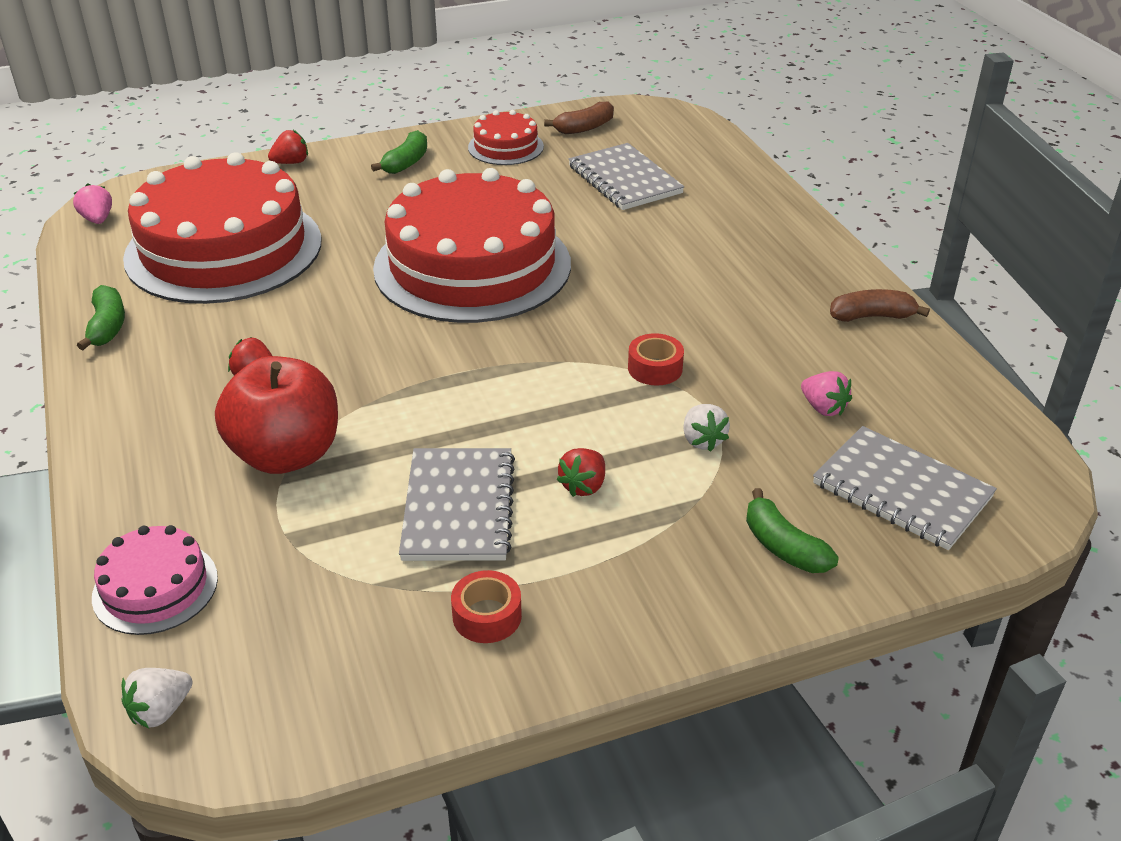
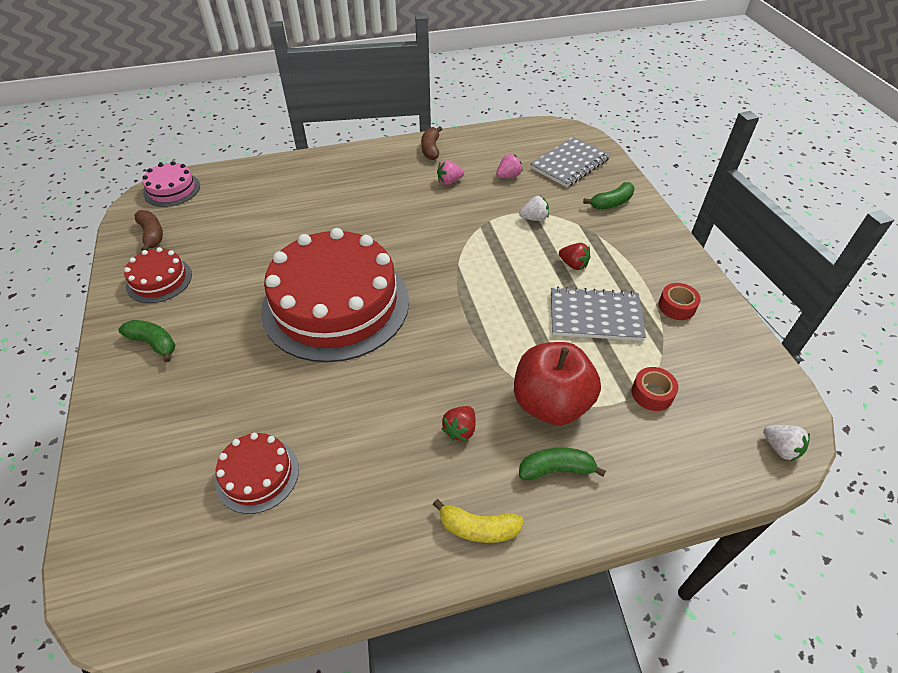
camera: 85 degrees left, 10 degrees up
(98, 219) = (149, 613): pink strawberry -> pink strawberry (449, 181)
(107, 326) = (370, 559): green banana -> green banana (556, 469)
(119, 396) = (478, 528): none -> yellow banana
(155, 587) = (686, 466): pink cake -> pink cake (172, 189)
(224, 249) = (257, 475): red cake -> red cake, size x0.45
(291, 163) = (107, 432): red strawberry -> none
(624, 180) = (244, 221): grey notebook -> none
(655, 368) = (469, 229): red tape -> red tape (652, 393)

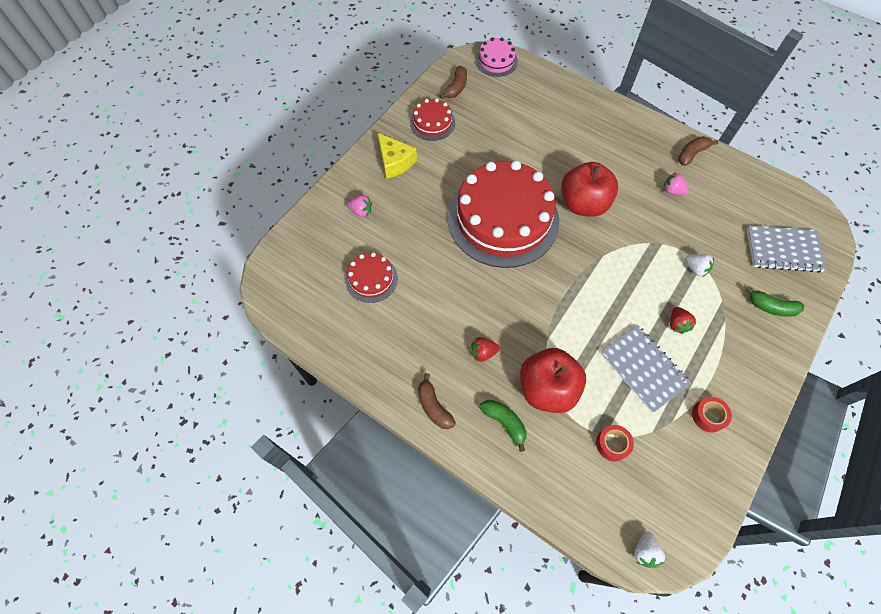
camera: 50 degrees right, 15 degrees up
(153, 343) = (395, 162): green banana -> yellow cheese
(393, 239) = (583, 204): none -> red apple
(478, 528) = (434, 406): yellow banana -> brown banana
(508, 176) = (720, 221): pink strawberry -> pink strawberry (361, 211)

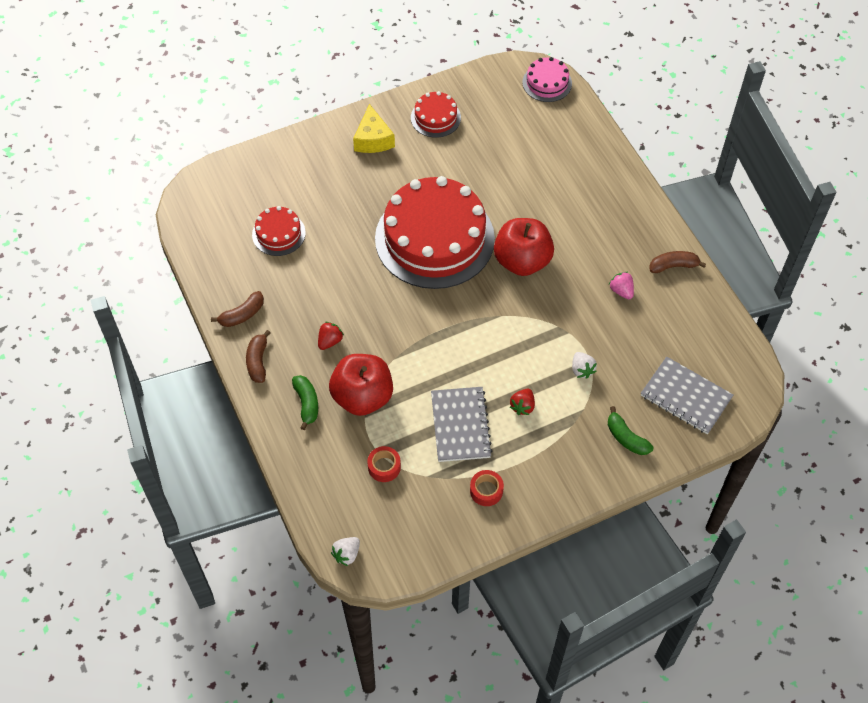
camera: 30 degrees right, 5 degrees down
(361, 211) = (310, 170): pink strawberry -> none
(456, 88) = (485, 93): brown banana -> brown banana (242, 315)
(483, 353) = (330, 341): red strawberry -> red strawberry turned 105 degrees clockwise

